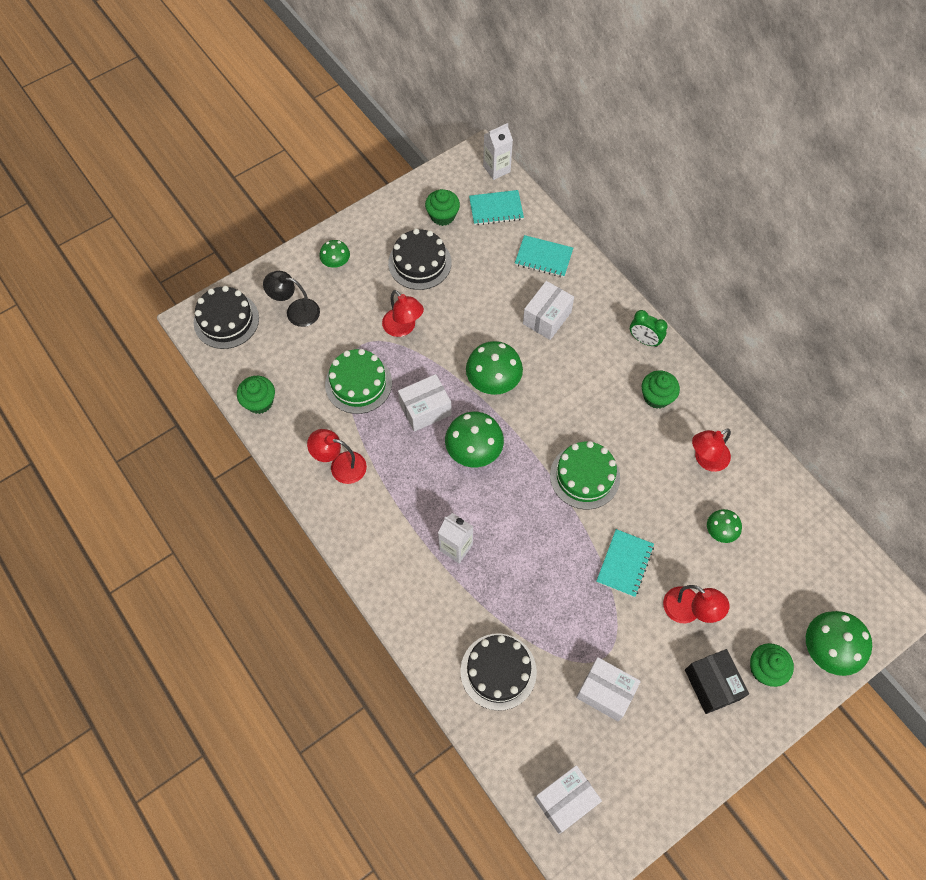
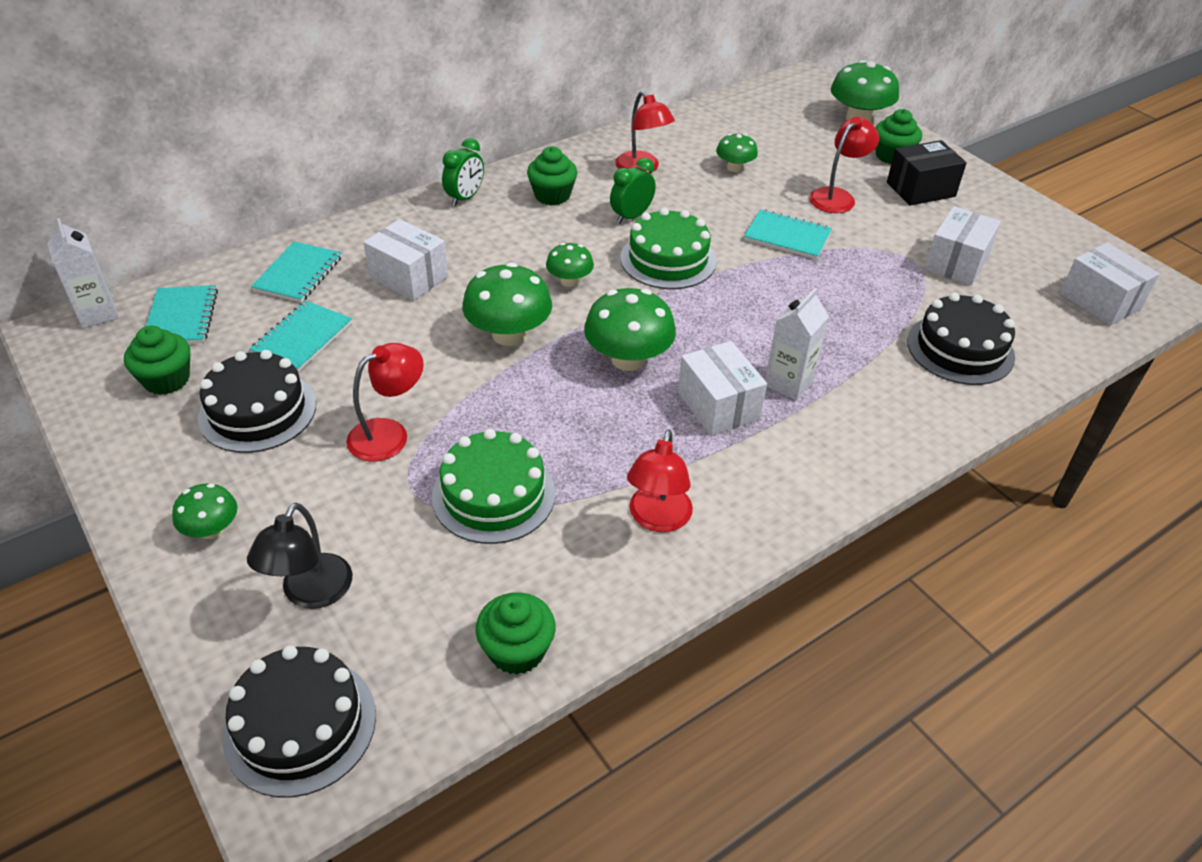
camera: 90 degrees left, 20 degrees down
(425, 409) = (553, 410): white box -> white box (718, 406)
(482, 272) = (302, 338): none -> turquoise notebook
(552, 413) = (569, 281): none -> green mushroom
(636, 451) = (631, 217): none -> green clock

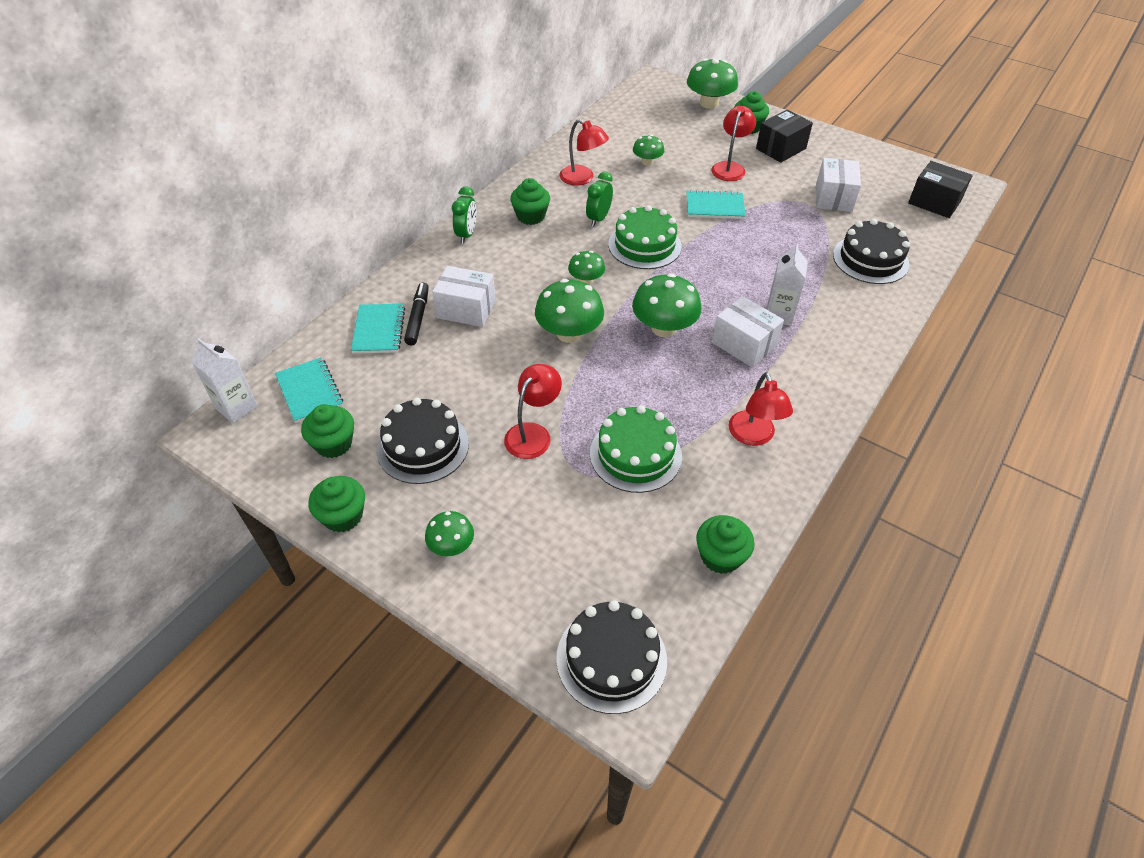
camera: 20 degrees left, 5 degrees up
(121, 459) = (343, 516): none -> green cupcake
(302, 338) = (418, 380): turquoise notebook -> none
(311, 593) = (556, 567): black lamp -> none
(349, 272) = (418, 318): none -> black marker
(1100, 301) = (934, 202): white box -> black box

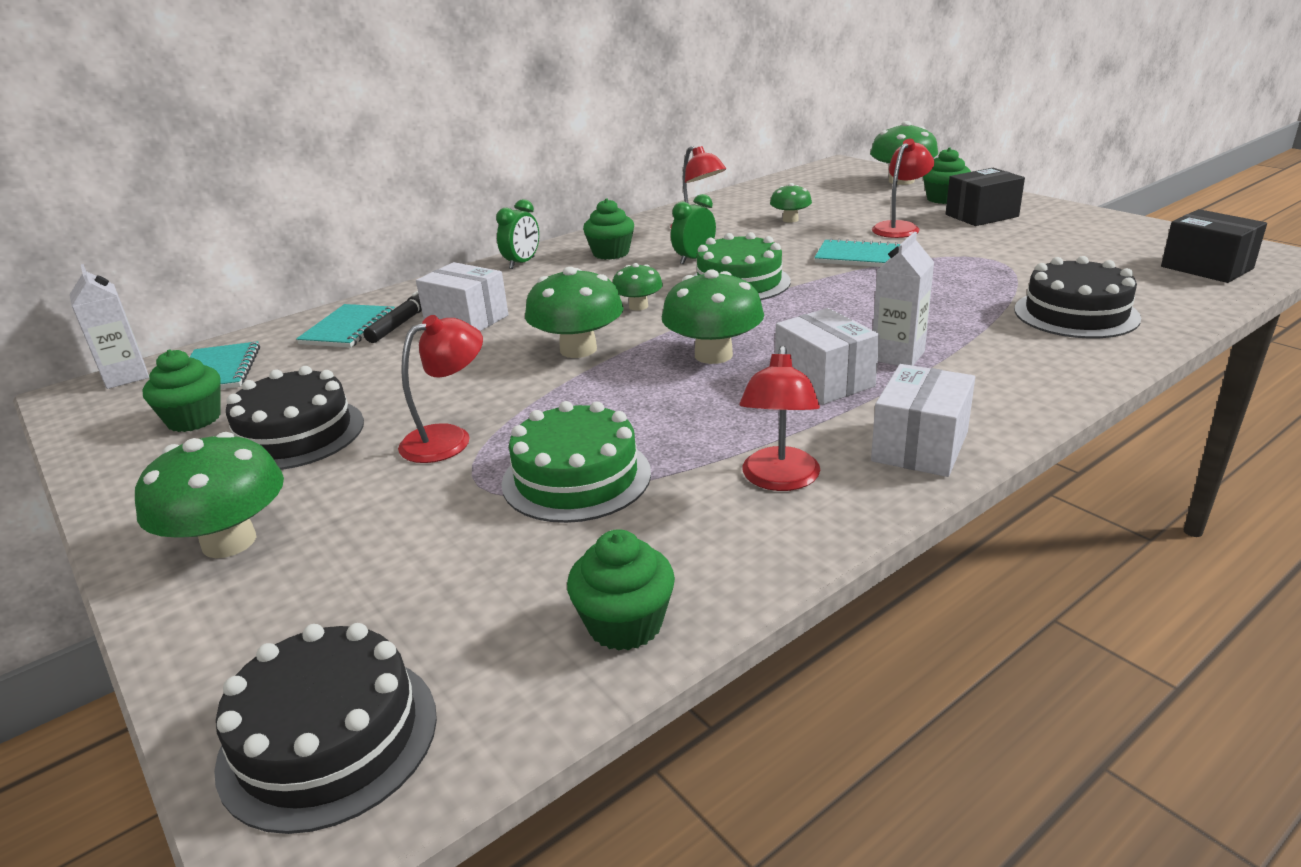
camera: 20 degrees right, 20 degrees down
(343, 516) = (129, 489): green cupcake -> none
(451, 545) = (229, 542): green mushroom -> green mushroom, size x1.74
(833, 197) = (1041, 257): white box -> white box (920, 446)

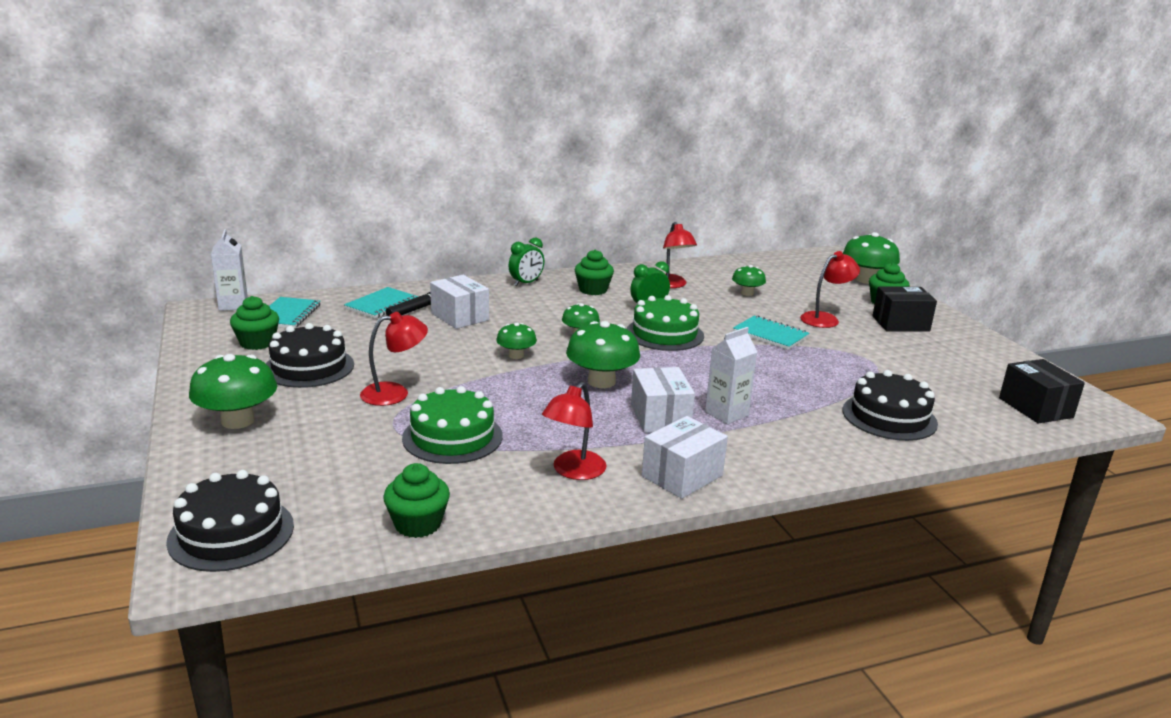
camera: 15 degrees right, 5 degrees down
(578, 349) = (516, 355): green mushroom -> green mushroom, size x0.57

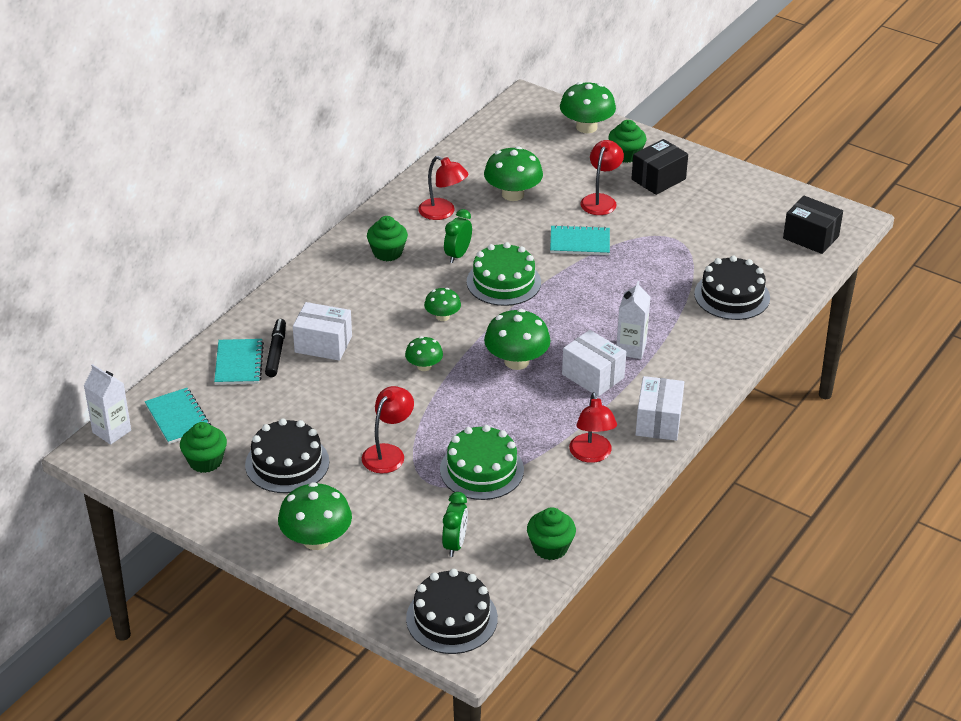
camera: 35 degrees left, 15 degrees up
(526, 283) = (321, 271): green clock -> green clock (455, 544)
(747, 293) = (513, 194): green mushroom -> green mushroom, size x1.74

